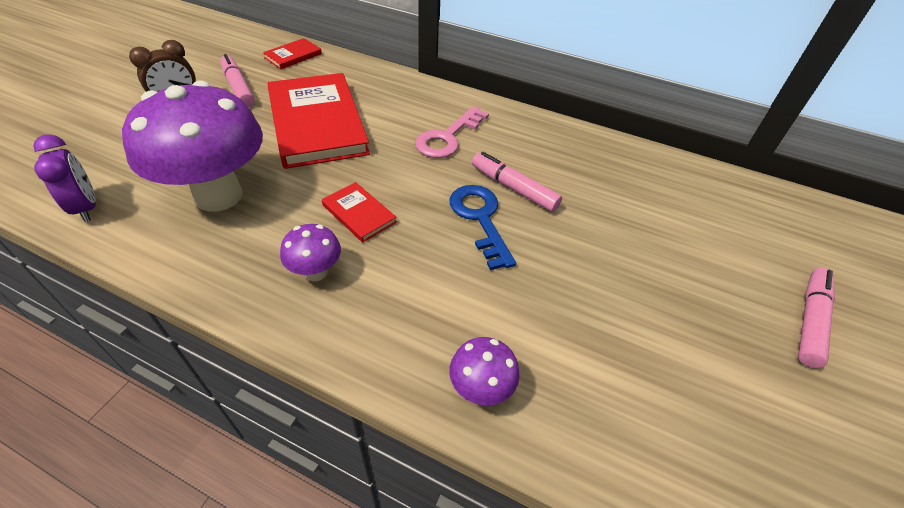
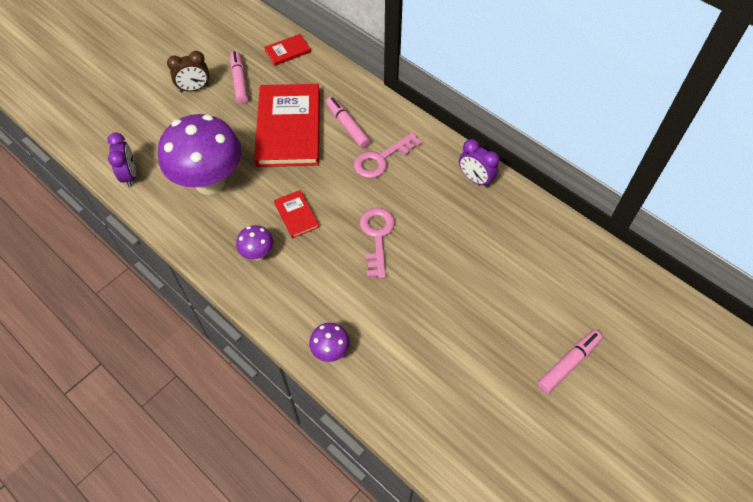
camera: 20 degrees right, 10 degrees up
(480, 219) = (377, 236): blue key -> pink key
(513, 188) = (412, 215): pink marker -> pink marker (347, 126)
(567, 140) = (475, 179): none -> purple clock

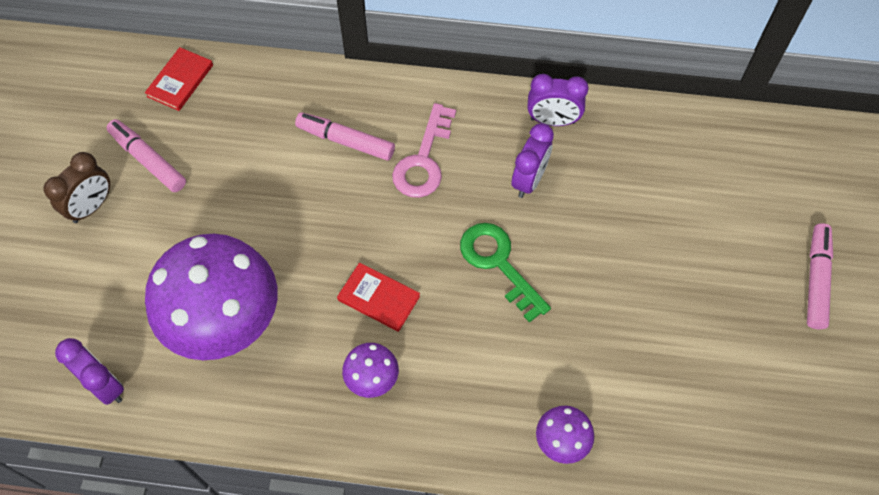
camera: 35 degrees left, 5 degrees up
(288, 128) = (271, 187): red book -> none
(377, 236) = (498, 263): pink key -> green key
(433, 203) = (529, 180): none -> purple clock

